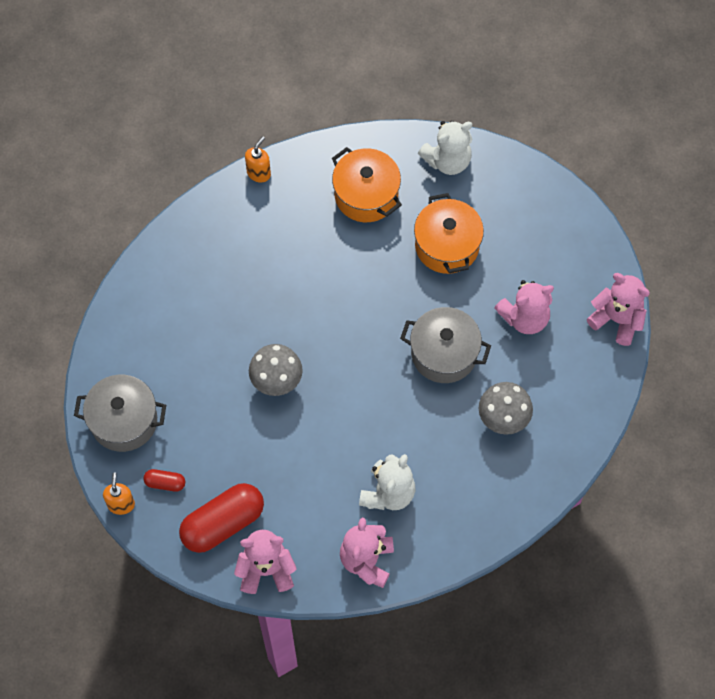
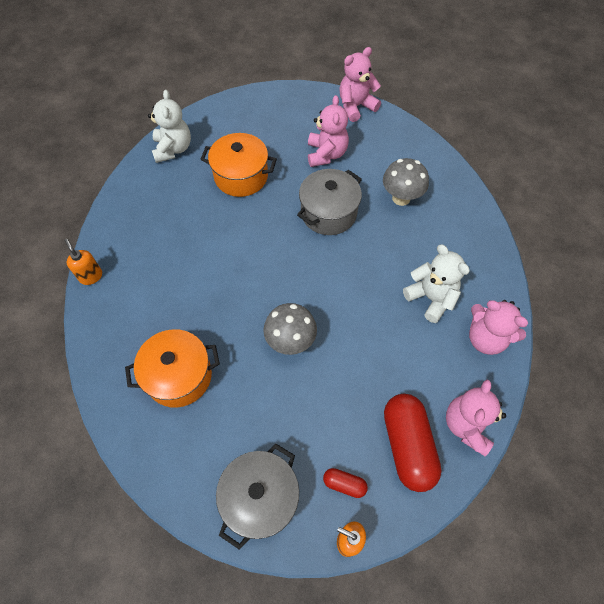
camera: 65 degrees left, 5 degrees down
(165, 483) = (344, 484): red capsule -> red capsule turned 75 degrees clockwise
(366, 195) = (164, 210): orange pot -> orange pot (179, 376)

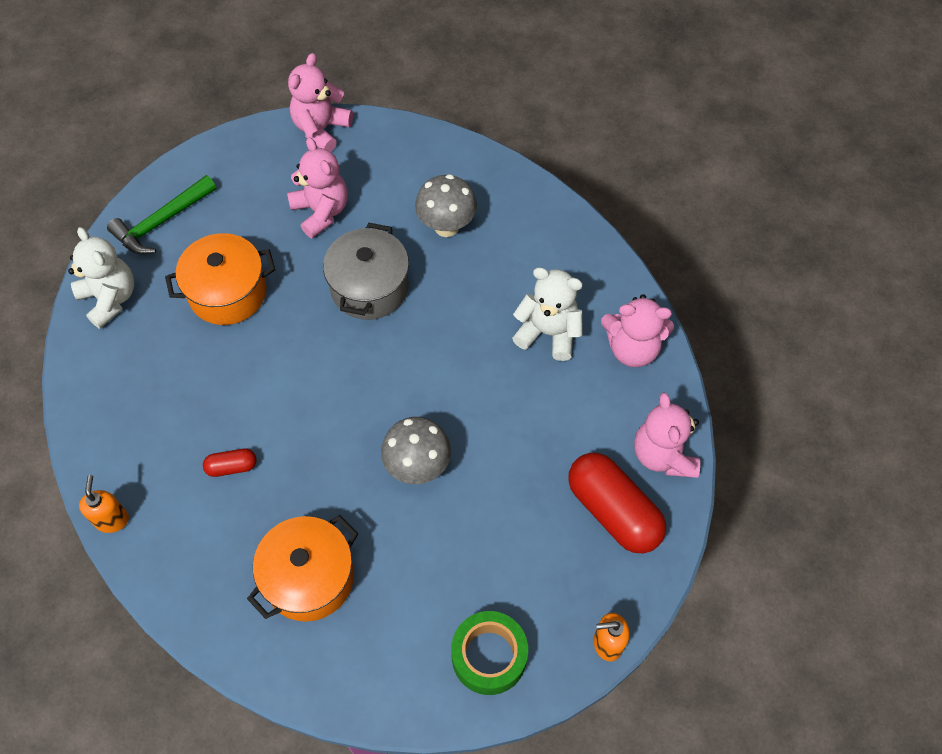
camera: 30 degrees left, 0 degrees up
(91, 276) = (112, 519): orange soap dispenser -> orange soap dispenser turned 60 degrees clockwise
(229, 119) = (161, 222): none -> green hammer
(260, 498) = (489, 656): grey pot -> green tape
(344, 484) = (570, 589): red capsule -> red capsule (232, 467)

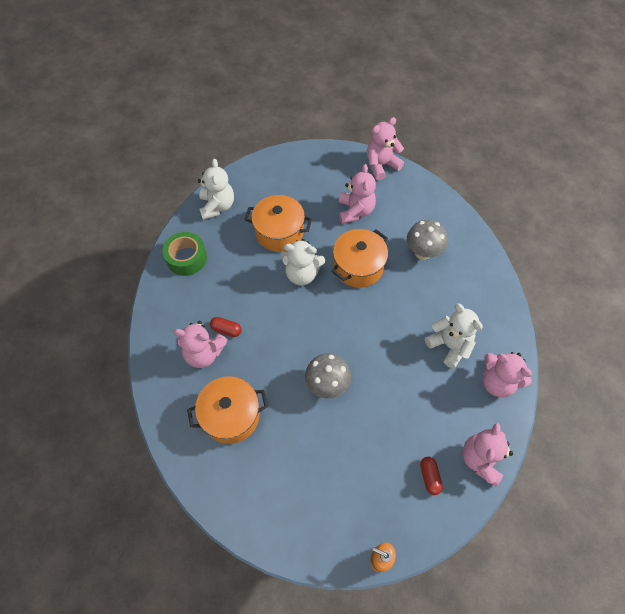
camera: 30 degrees right, 0 degrees up
(112, 519) = (150, 325): orange soap dispenser -> none
(161, 222) = (267, 177): green hammer -> none
(219, 515) = (204, 353): none -> pink teddy bear
(296, 335) = (302, 274): none -> white teddy bear
(369, 287) = (358, 267): grey pot -> orange pot
(489, 656) = (304, 522): green tape -> green tape (186, 258)
(613, 511) = (429, 477): red capsule -> red capsule, size x0.46

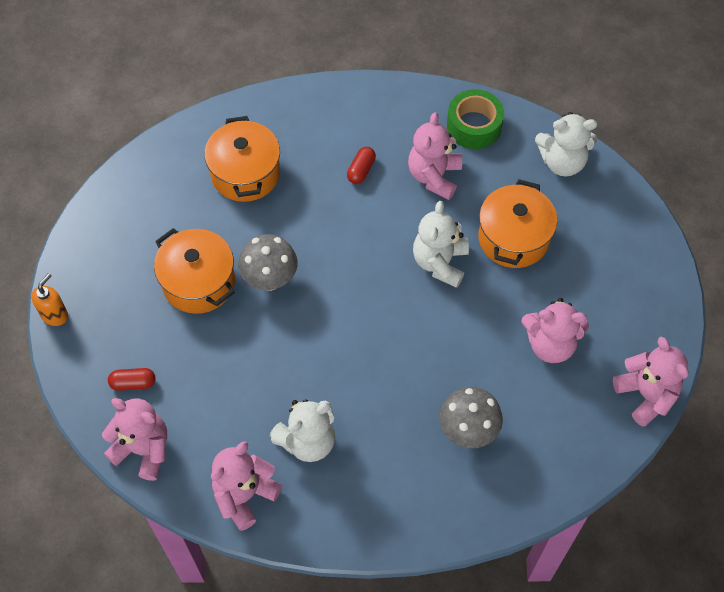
camera: 95 degrees right, 0 degrees up
(204, 353) = (330, 146): pink teddy bear -> pink teddy bear (434, 176)
(358, 267) = (447, 337): orange pot -> orange pot (198, 282)

